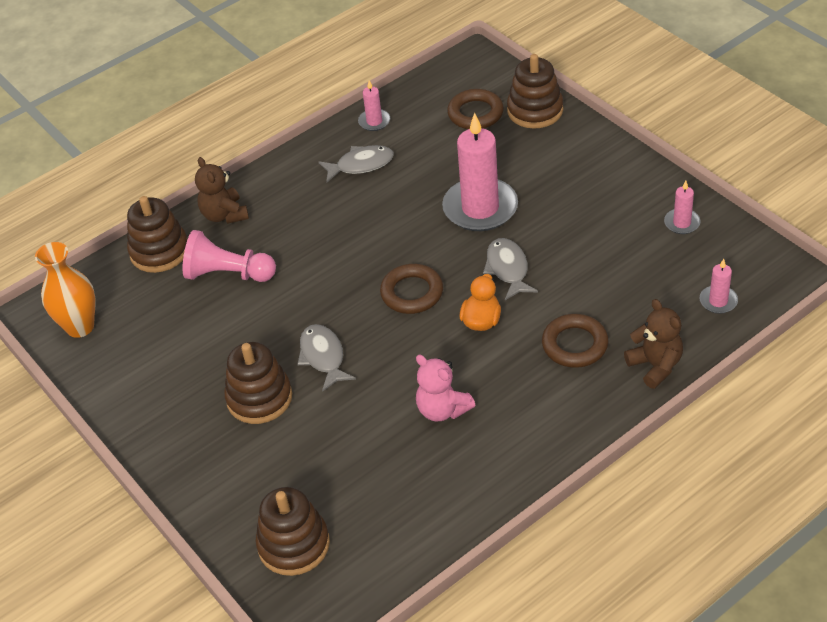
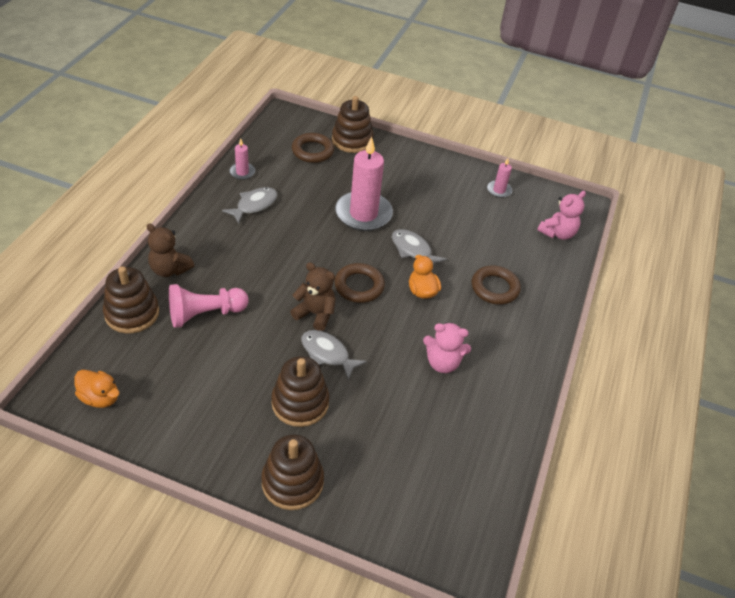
camera: 40 degrees left, 0 degrees up
(80, 327) = (100, 398): orange vase -> orange duck
(294, 544) = (410, 509): brown stacking toy -> brown stacking toy (292, 482)
(655, 366) = (553, 286): brown teddy bear -> brown teddy bear (315, 314)
(718, 301) = (557, 233): pink candle -> pink teddy bear

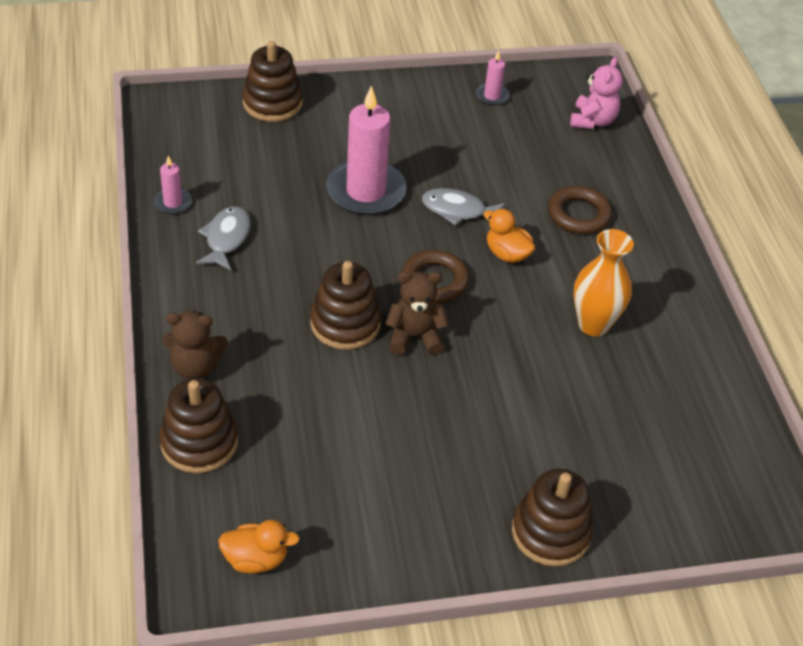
camera: 30 degrees left, 0 degrees up
(205, 314) = (289, 399): pink pawn -> none
(300, 403) = (485, 445): brown stacking toy -> brown stacking toy (345, 324)
(312, 151) = (236, 137): brown ring -> none
(327, 354) = (467, 375): grey fish -> none
(442, 363) = (593, 324): pink teddy bear -> orange vase

